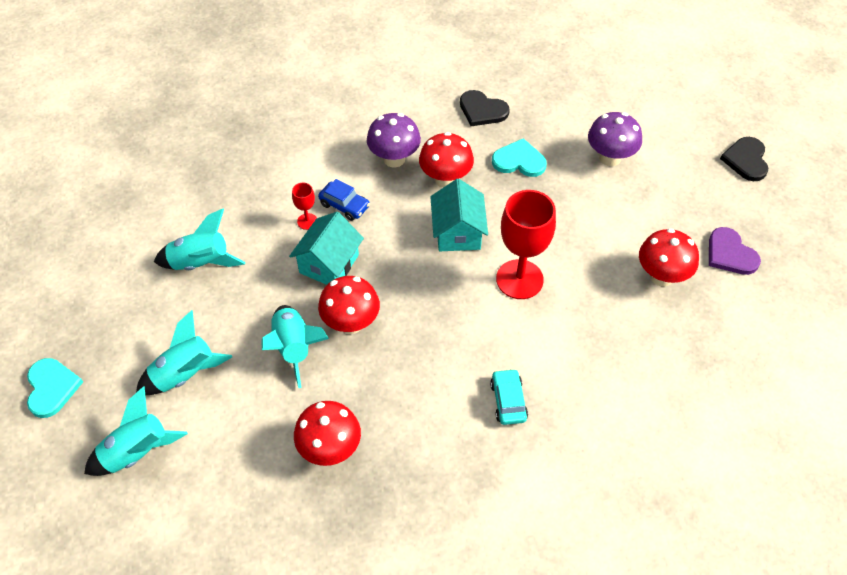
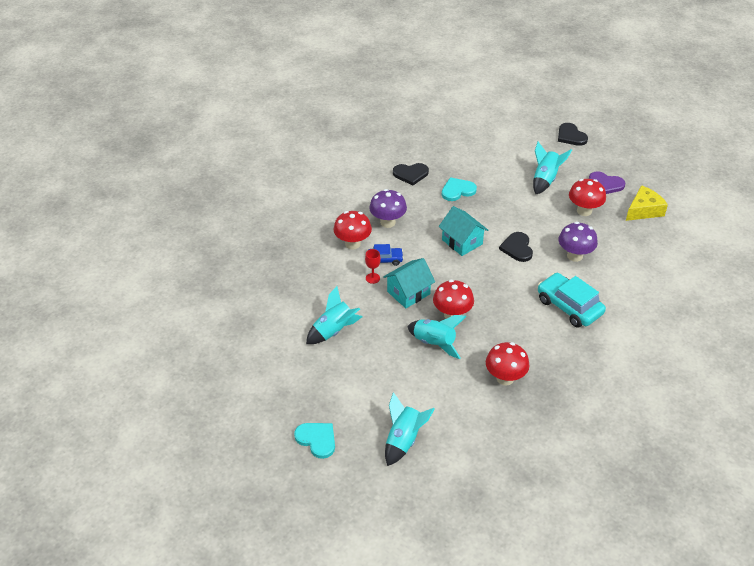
camera: 35 degrees left, 10 degrees down
(185, 374) = (388, 389): turquoise rocket -> turquoise rocket (545, 179)
(329, 264) = (408, 293): turquoise house -> turquoise house turned 60 degrees clockwise
(445, 179) = (427, 219): red mushroom -> red mushroom (352, 244)
(508, 401) = (569, 306): turquoise car -> turquoise car, size x1.83
(519, 279) = (517, 248): red goblet -> black heart
(610, 158) = (503, 166): purple mushroom -> purple mushroom (574, 256)
(750, 321) = (644, 210): none -> yellow cheese

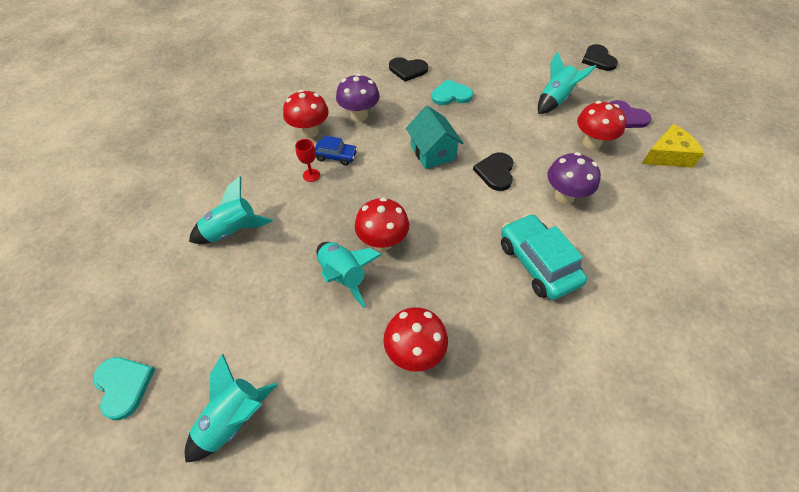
camera: 15 degrees right, 10 degrees up
(408, 293) = (343, 201): turquoise house -> none

